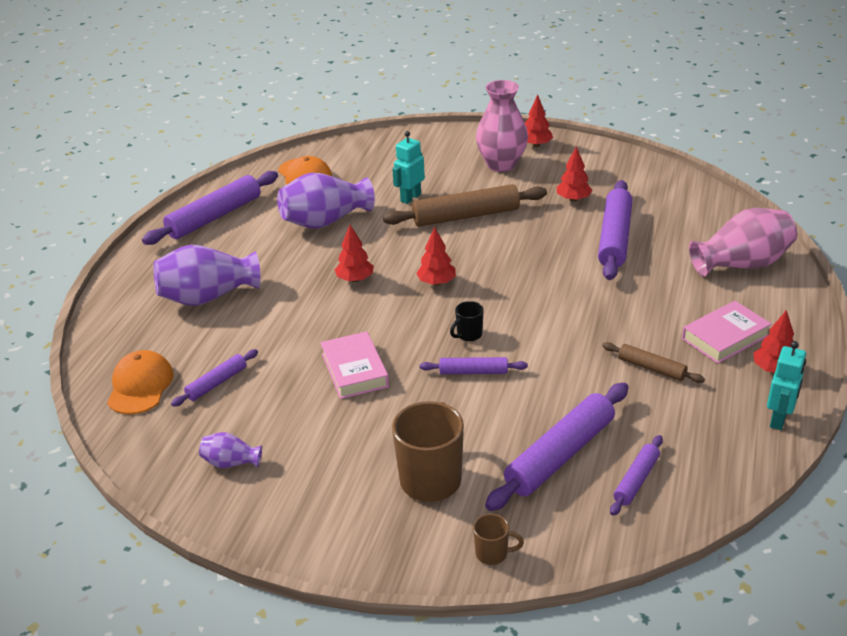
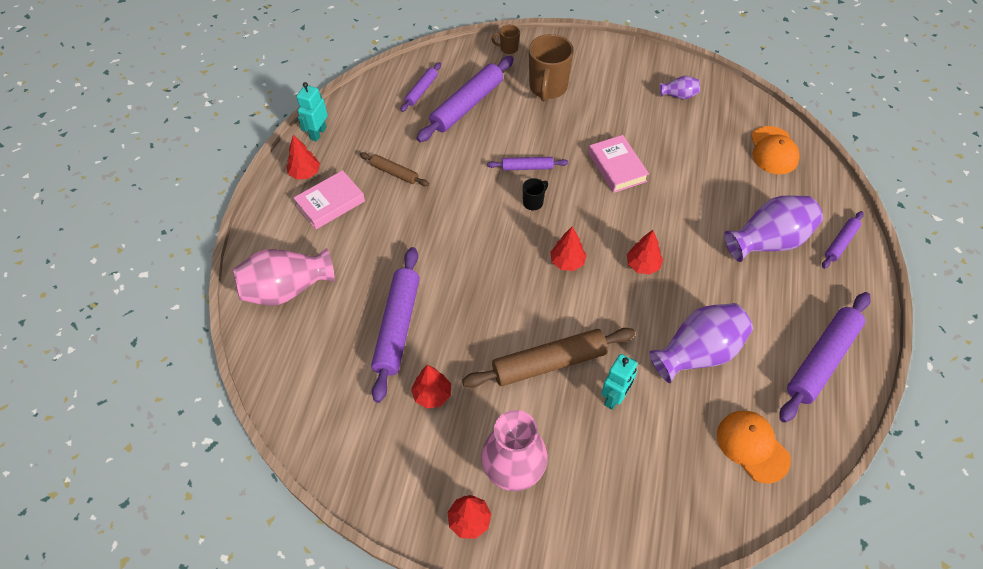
camera: 175 degrees right, 20 degrees up
(217, 383) = (717, 154): purple rolling pin -> purple rolling pin (840, 243)

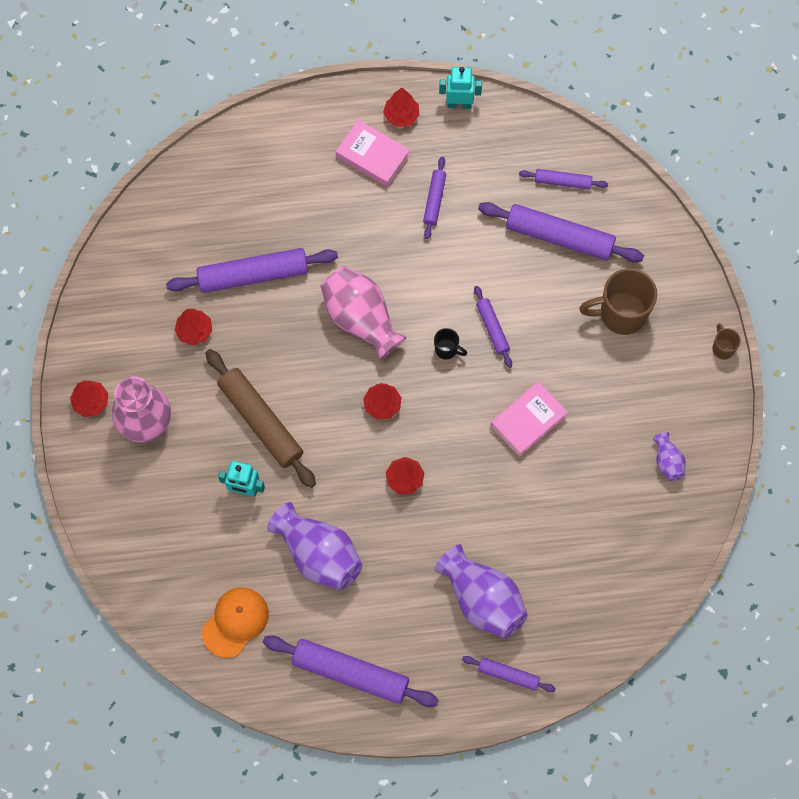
camera: 70 degrees right, 15 degrees up
(286, 289) = (259, 161): pink vase -> pink vase (361, 319)
(394, 173) = (434, 200): brown rolling pin -> purple rolling pin
(508, 48) = (669, 250): brown mug -> brown mug (722, 348)
(773, 150) = (619, 584): orange cap -> none

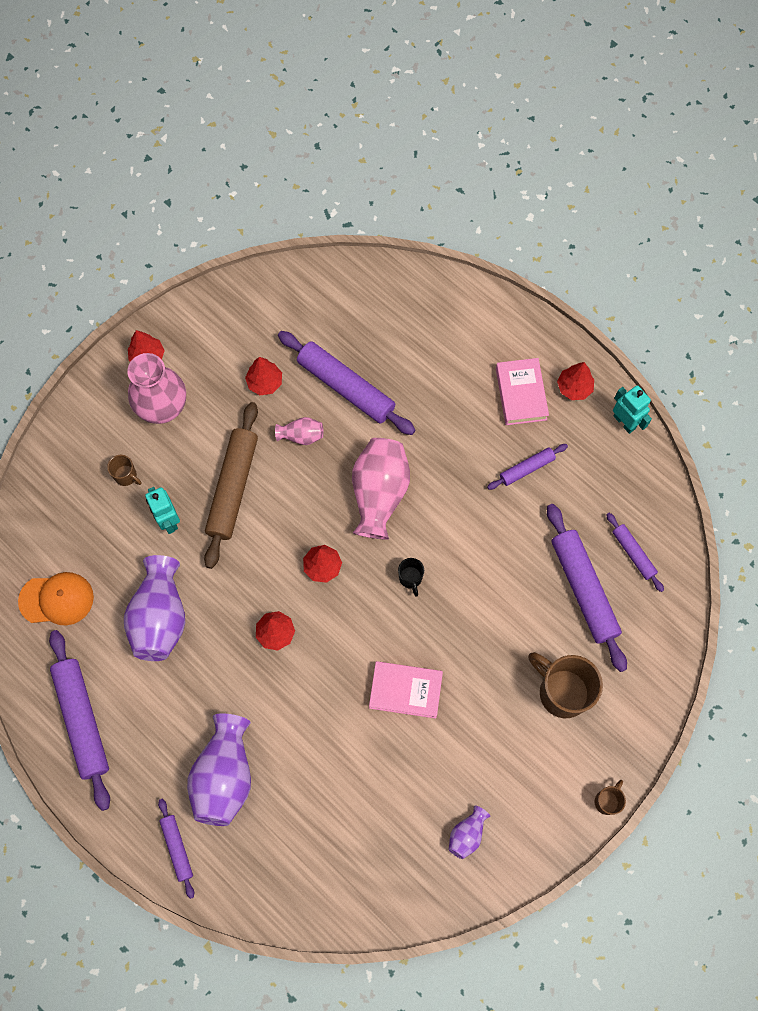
camera: 50 degrees right, 0 degrees up
(179, 494) = (126, 476): none -> brown mug
(263, 338) = (301, 436): none -> pink vase
(492, 328) = (459, 599): purple rolling pin -> none

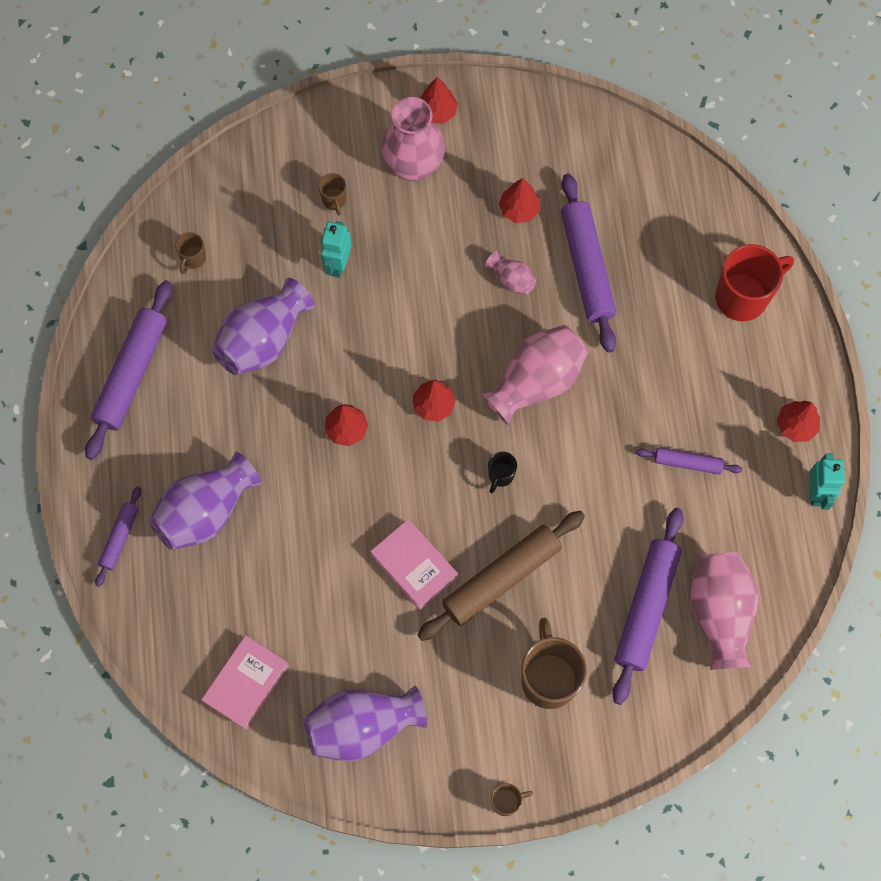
camera: 40 degrees right, 0 degrees up
(57, 599) = (193, 259): orange cap -> brown mug
(232, 488) = (414, 279): brown rolling pin -> brown rolling pin (501, 578)
(467, 327) = (743, 297): none -> red mug
(467, 834) = (362, 726): purple vase -> purple vase, size x2.05
(521, 394) = (741, 393): pink book -> pink book (246, 683)
(633, 553) = (719, 613): purple rolling pin -> pink vase

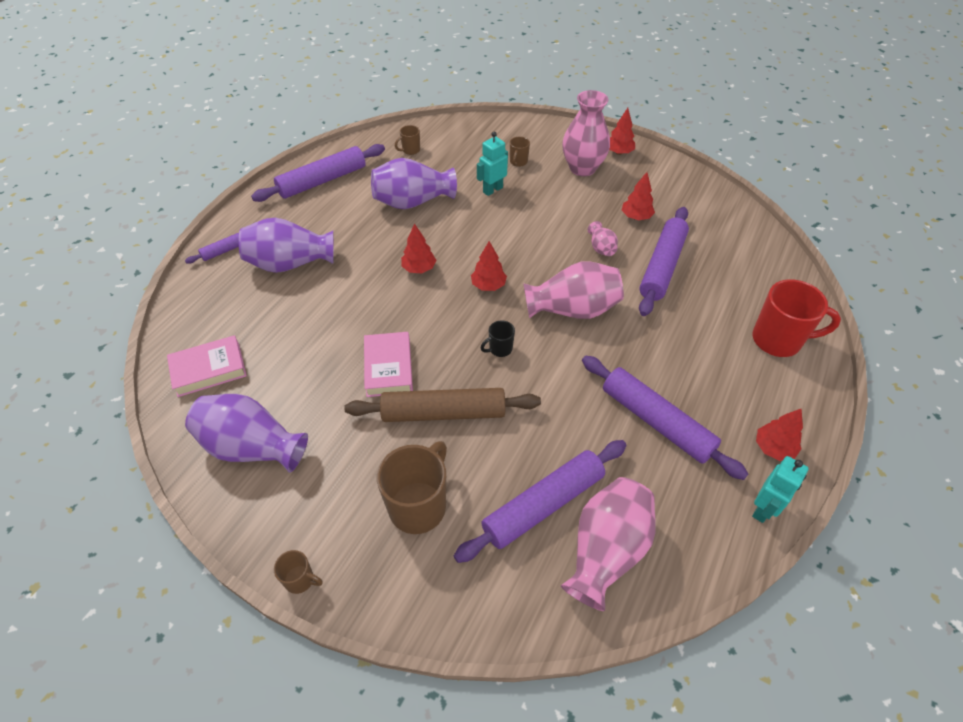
camera: 35 degrees right, 20 degrees down
(687, 463) = (656, 422): purple rolling pin -> purple rolling pin, size x1.90

